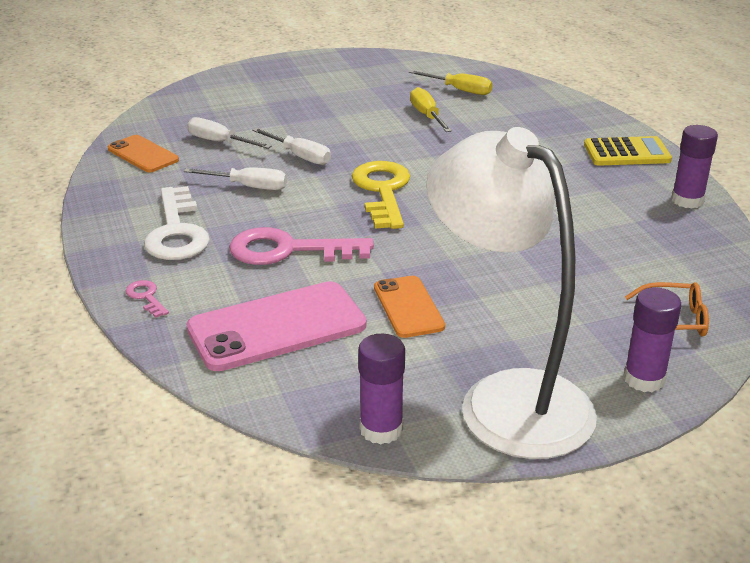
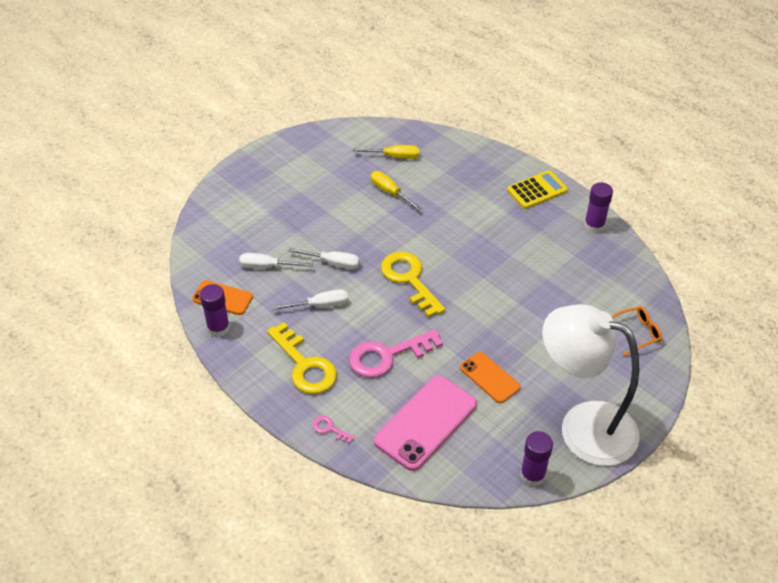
camera: 25 degrees left, 15 degrees up
(176, 232) = (304, 365): white key -> yellow key
(644, 379) = (643, 384): purple glue stick -> purple glue stick (218, 328)

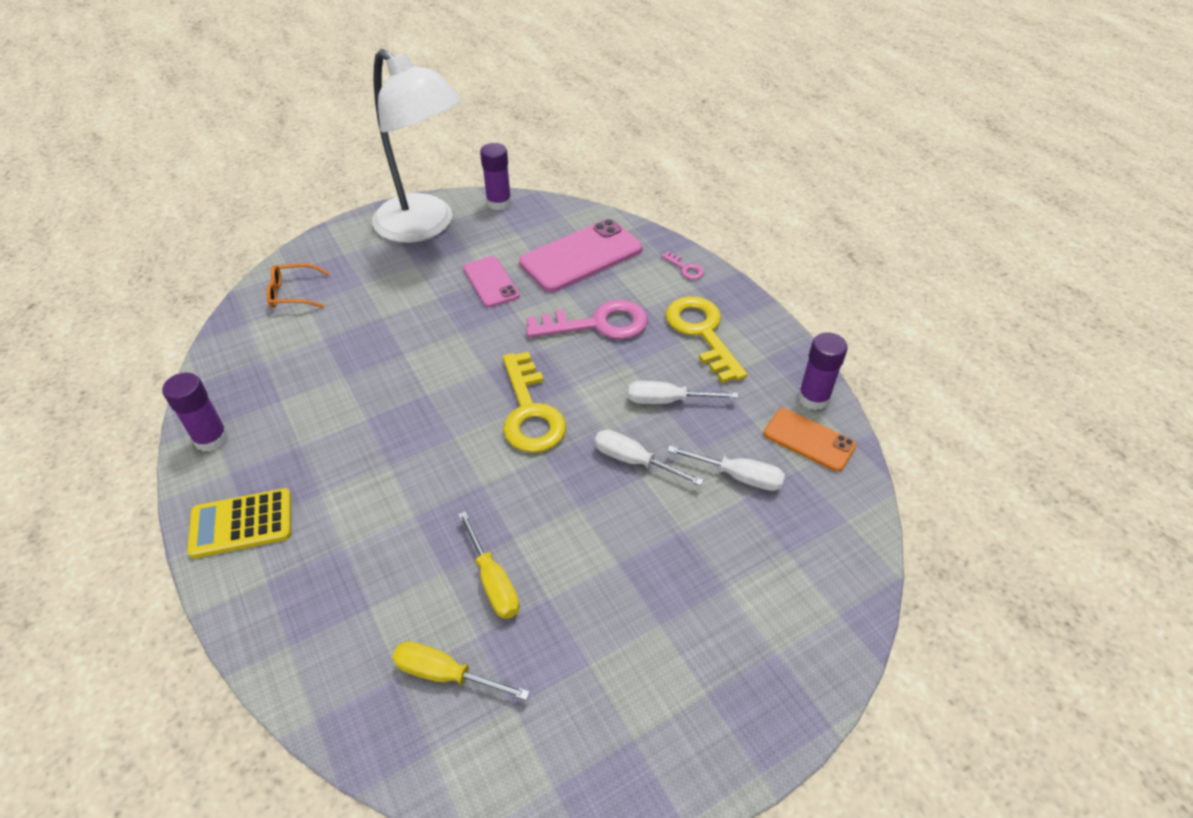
camera: 165 degrees left, 0 degrees up
(489, 377) = (491, 282): orange phone -> pink phone

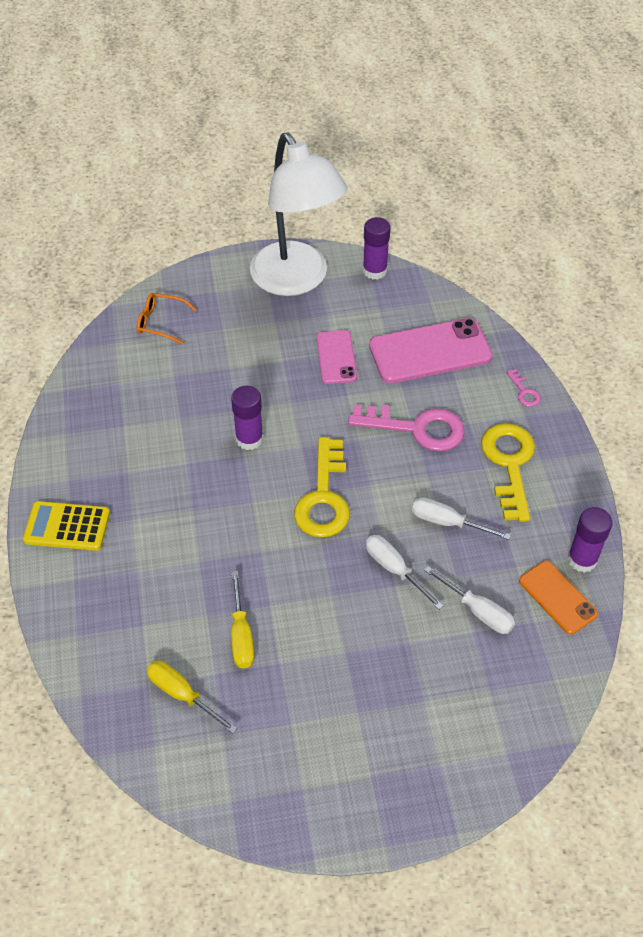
camera: 20 degrees right, 5 degrees up
(211, 438) = (61, 445): purple glue stick -> purple glue stick (249, 439)

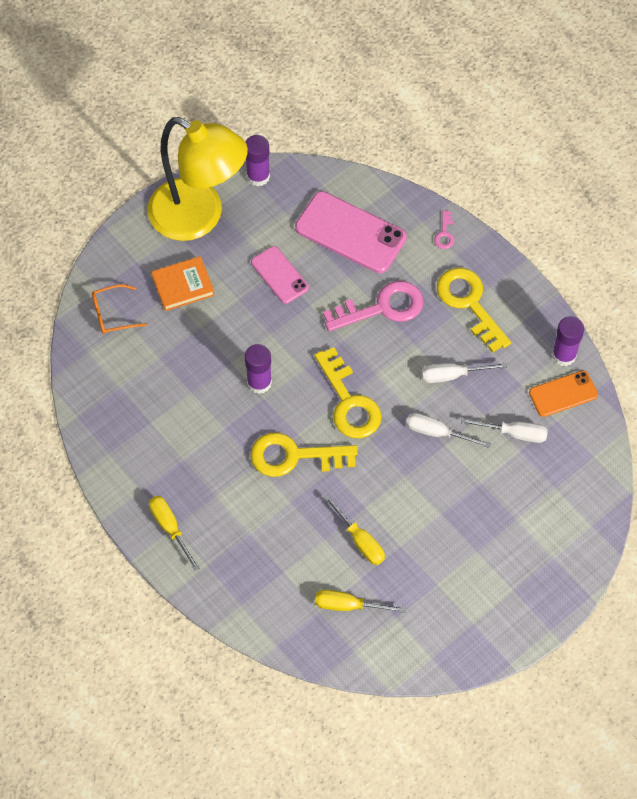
camera: 30 degrees left, 10 degrees up
(67, 527) = (170, 528): yellow calculator -> yellow screwdriver
(234, 521) = (294, 456): none -> yellow key
(240, 327) = (183, 286): none -> orange book
(296, 280) = (199, 217): white lamp -> yellow lamp
(430, 351) = (350, 233): pink phone -> pink phone turned 75 degrees clockwise
(524, 392) = (444, 233): pink key -> pink key turned 60 degrees clockwise
(557, 597) = (563, 394): orange phone -> orange phone turned 45 degrees counterclockwise

